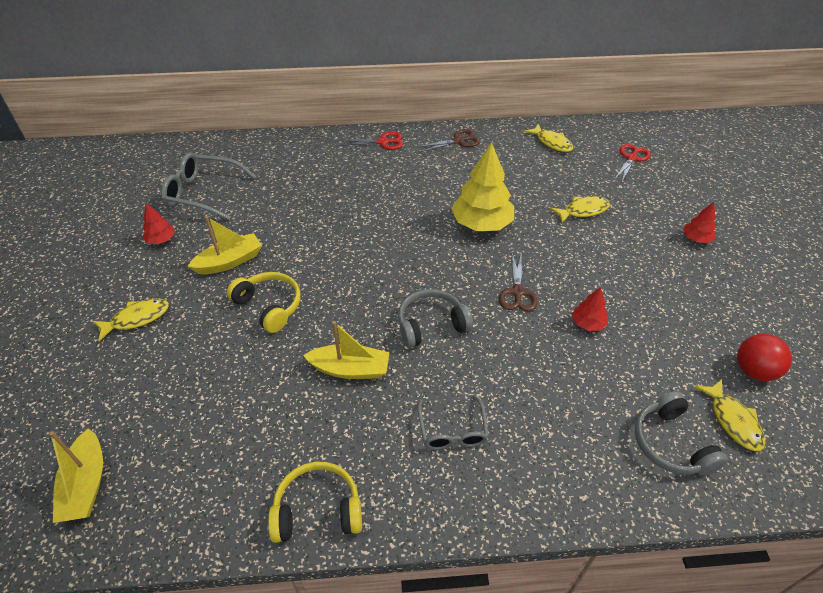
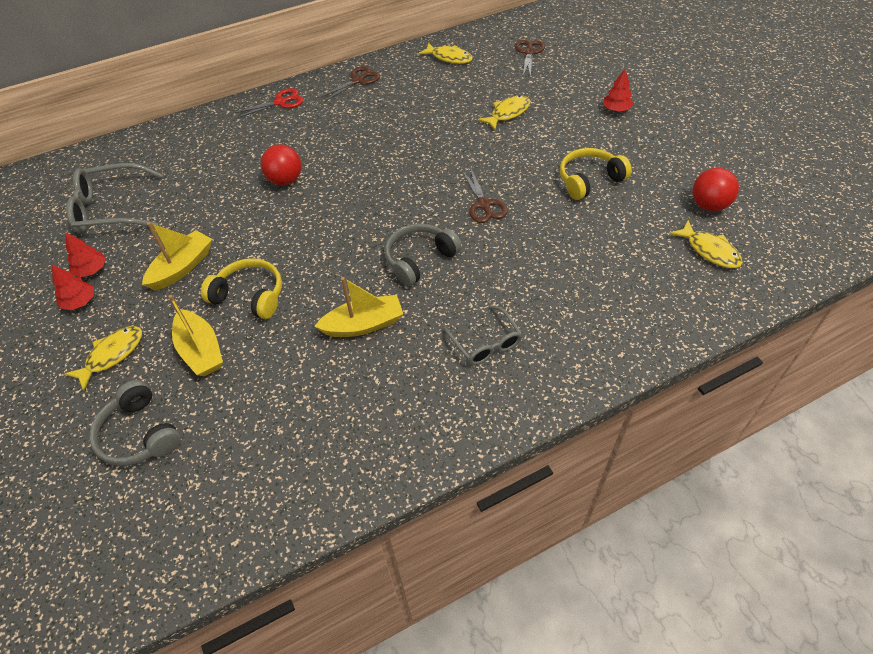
camera: 20 degrees left, 5 degrees up
(86, 485) = (154, 524): yellow boat -> yellow boat (201, 351)
(317, 509) = (398, 454): yellow headphones -> yellow headphones (589, 180)
(351, 212) = (285, 180): none -> red ball
(482, 224) = (420, 153): yellow tree -> none
(587, 323) = (558, 211): red tree -> red tree (80, 302)
(631, 158) = (529, 53): red scissors -> brown scissors
(670, 443) = (670, 286): grey headphones -> grey headphones (139, 434)

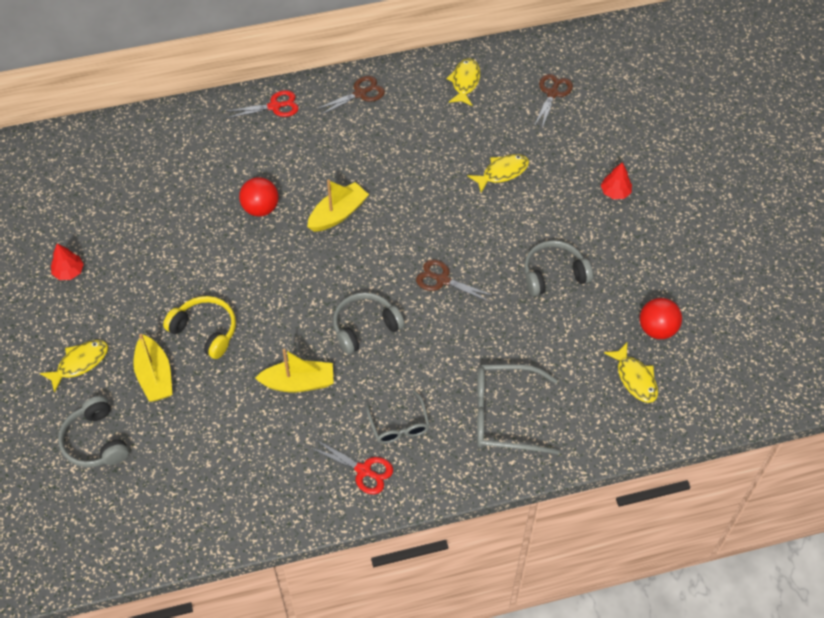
camera: 10 degrees right, 5 degrees up
(80, 302) = (56, 303): red tree -> none
(112, 209) = (93, 206): grey glasses -> grey glasses (505, 415)
(182, 267) = (150, 287): yellow boat -> yellow boat (338, 214)
(449, 58) = (465, 82): yellow fish -> yellow fish turned 120 degrees counterclockwise
(462, 398) = (363, 470): none -> red scissors
(484, 205) = (442, 280): brown scissors -> brown scissors turned 120 degrees clockwise
(589, 180) = (553, 274): yellow headphones -> grey headphones

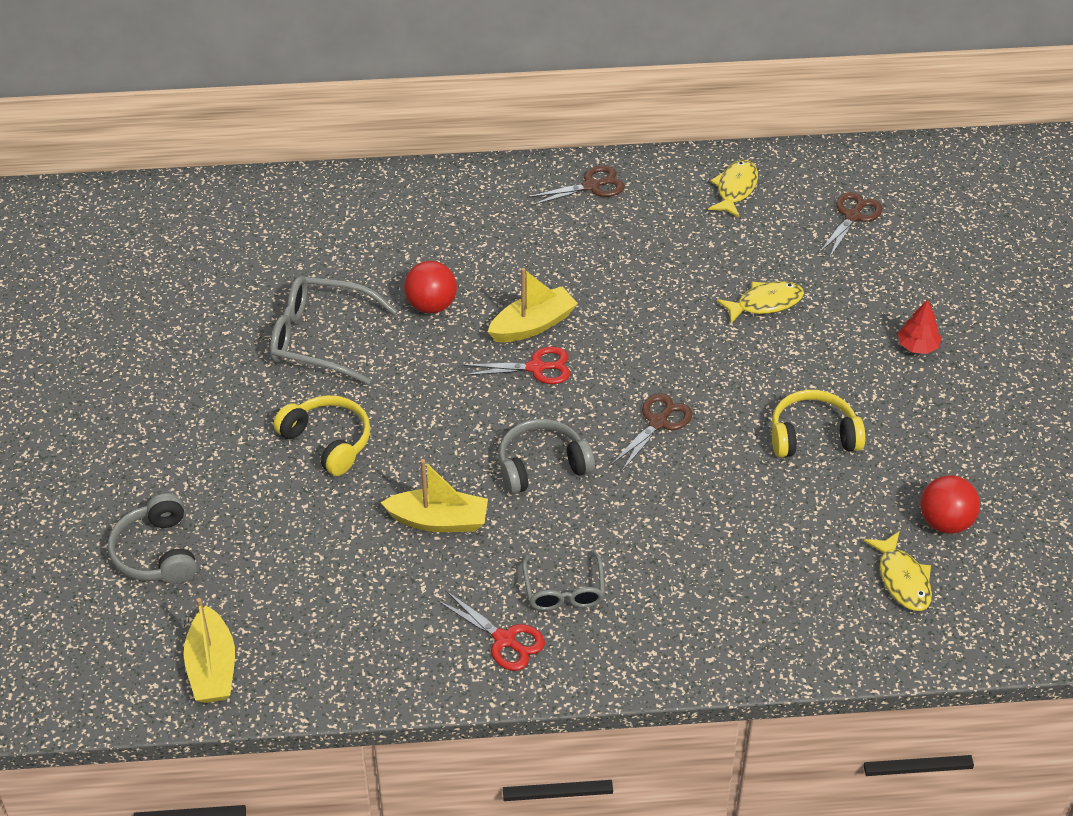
camera: 10 degrees right, 10 degrees down
(69, 272) = (165, 348): red tree -> none
(80, 363) = (156, 458): yellow fish -> none
(155, 376) = (250, 486): yellow boat -> yellow boat (212, 668)
(274, 106) = (474, 188): red scissors -> red scissors (536, 368)
(442, 280) = (658, 422): brown scissors -> brown scissors turned 90 degrees clockwise
(505, 415) = (712, 599): grey glasses -> grey glasses (321, 339)
(553, 274) = (812, 435): grey headphones -> yellow headphones

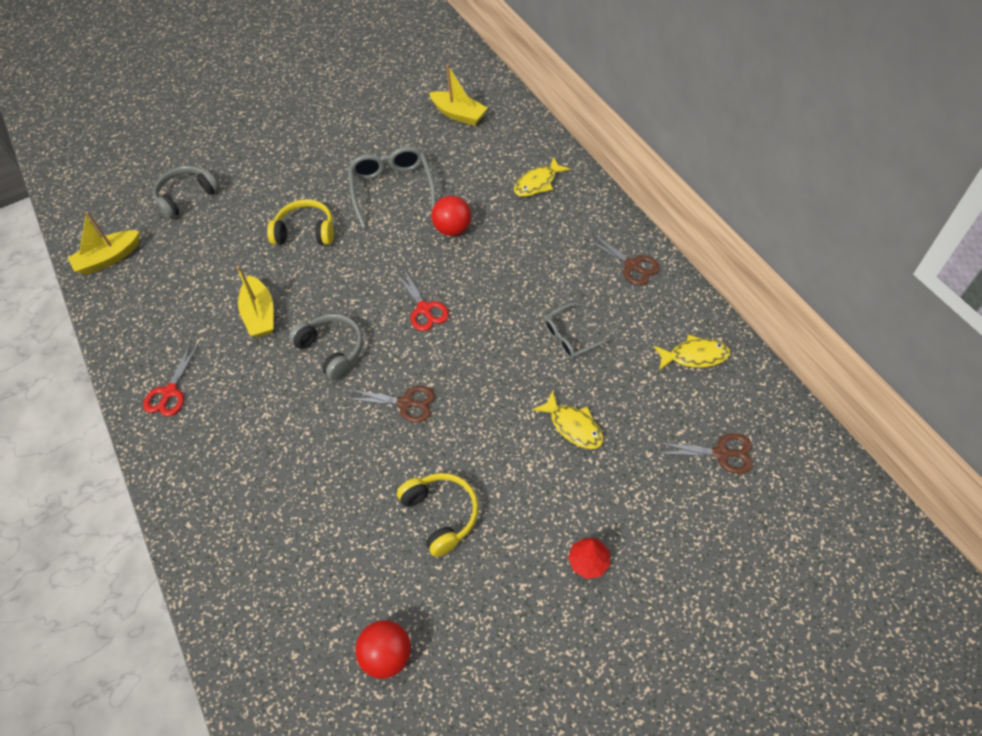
camera: 70 degrees right, 10 degrees up
(328, 441) = (306, 231): yellow headphones -> yellow headphones turned 105 degrees counterclockwise
(533, 325) = (465, 290): yellow boat -> yellow boat (459, 114)
(564, 590) = (223, 408): grey glasses -> grey glasses (572, 337)
(902, 579) = (310, 639): yellow fish -> yellow fish (538, 183)

